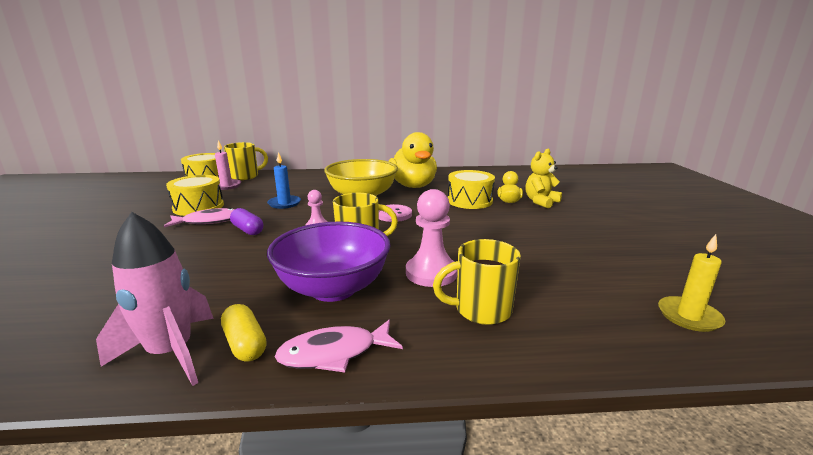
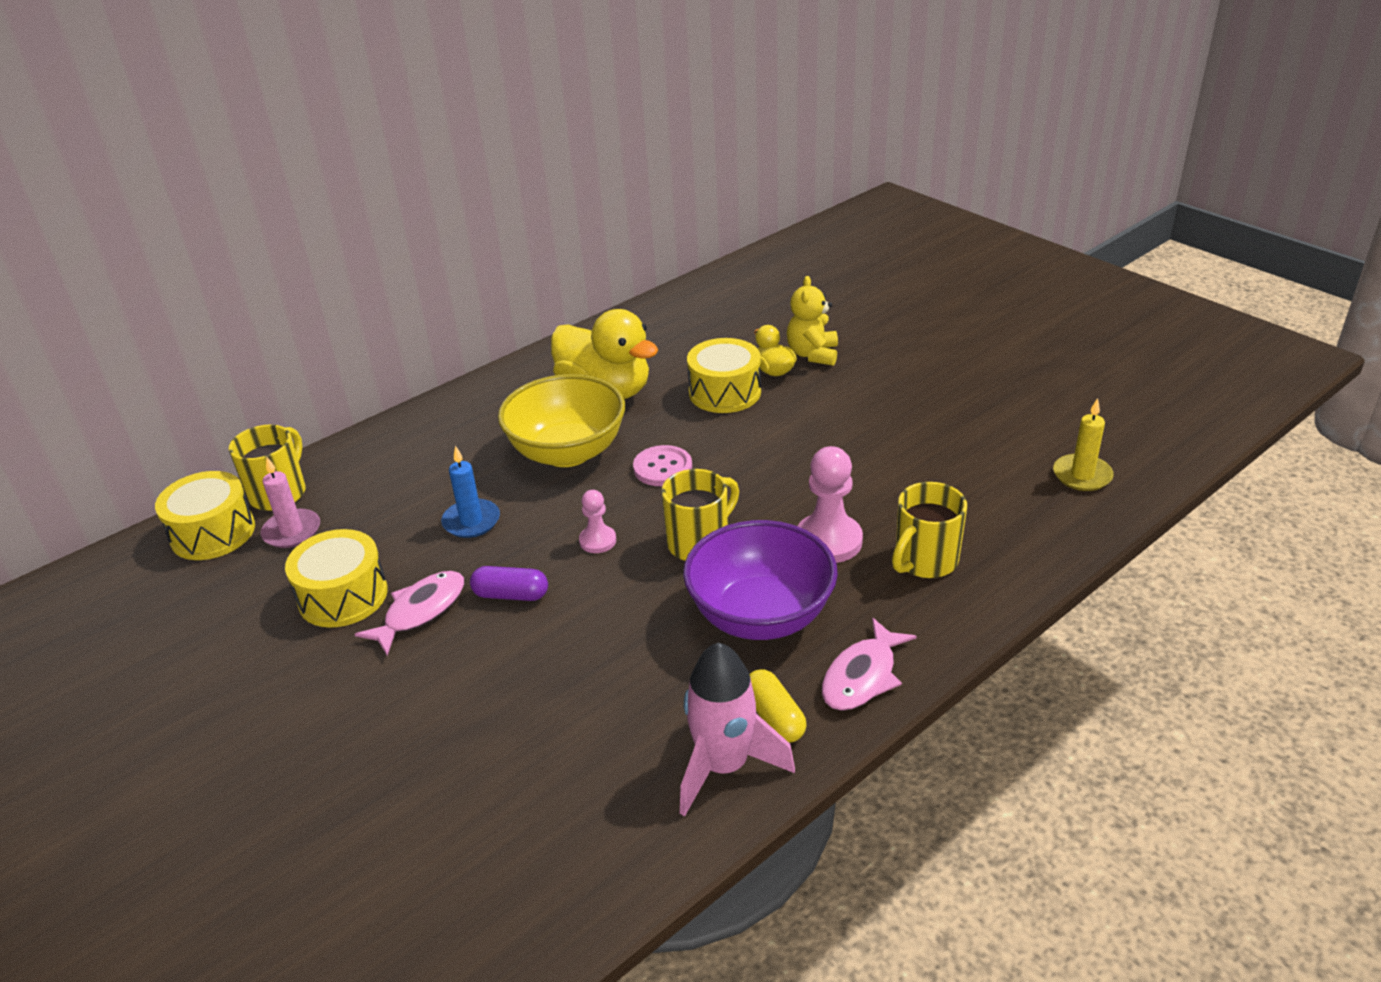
camera: 35 degrees left, 15 degrees up
(245, 344) = (774, 717): yellow capsule -> yellow capsule turned 45 degrees clockwise

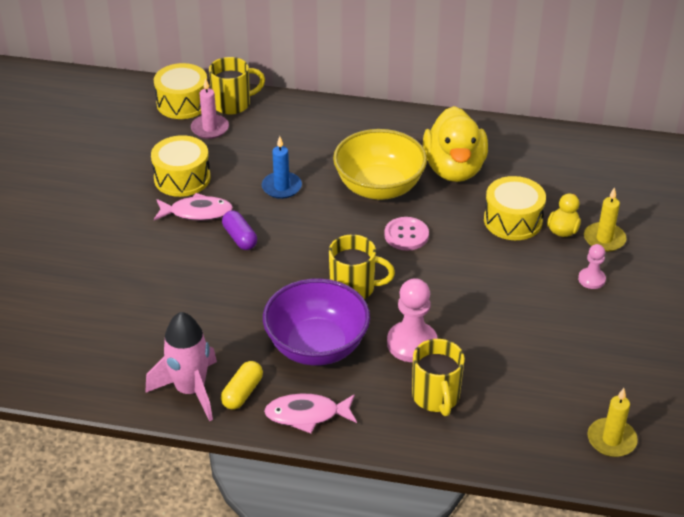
camera: 50 degrees right, 5 degrees up
(597, 541) = (314, 245): pink pawn -> pink pawn (591, 279)
(813, 354) = (604, 239): yellow teddy bear -> yellow candle
(925, 561) = (436, 397): yellow mug -> yellow mug turned 105 degrees counterclockwise

